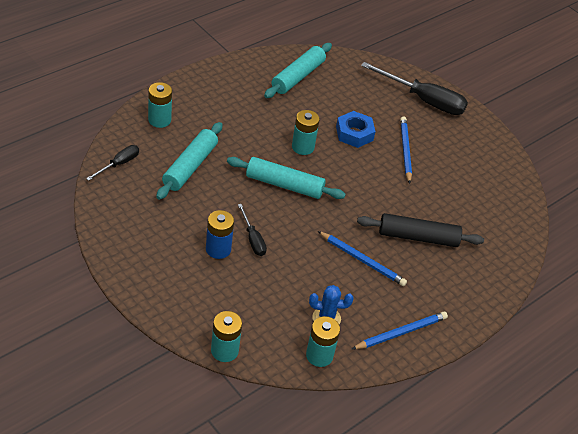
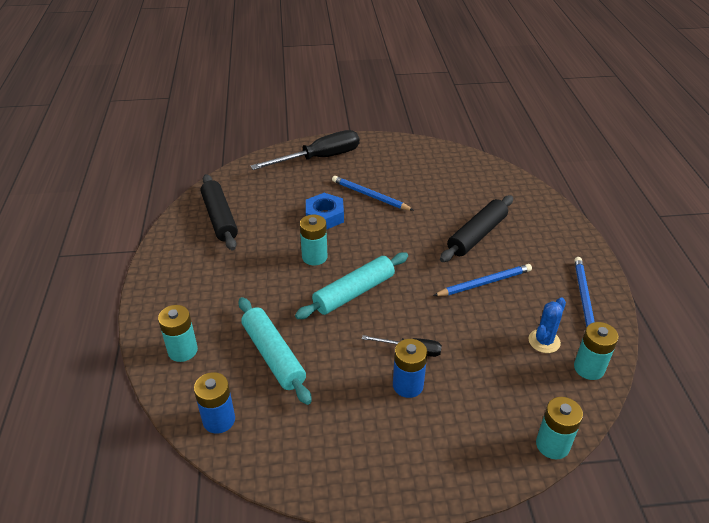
camera: 50 degrees left, 5 degrees down
(119, 164) = (219, 420): black screwdriver -> blue battery
(297, 76) = (219, 218): turquoise rolling pin -> black rolling pin

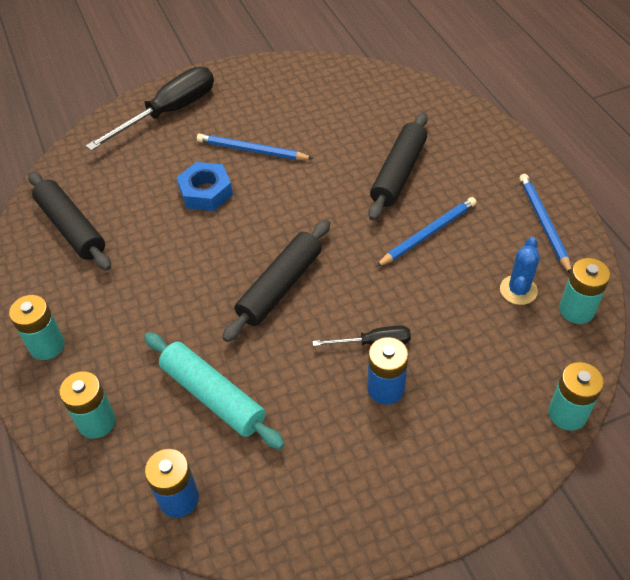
camera: 15 degrees left, 10 degrees up
(314, 257) = (214, 251): turquoise battery -> turquoise battery (47, 345)
(354, 292) = (280, 286): turquoise rolling pin -> black rolling pin

